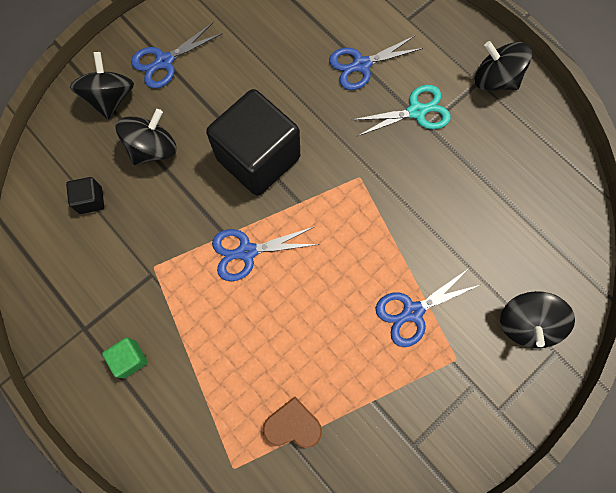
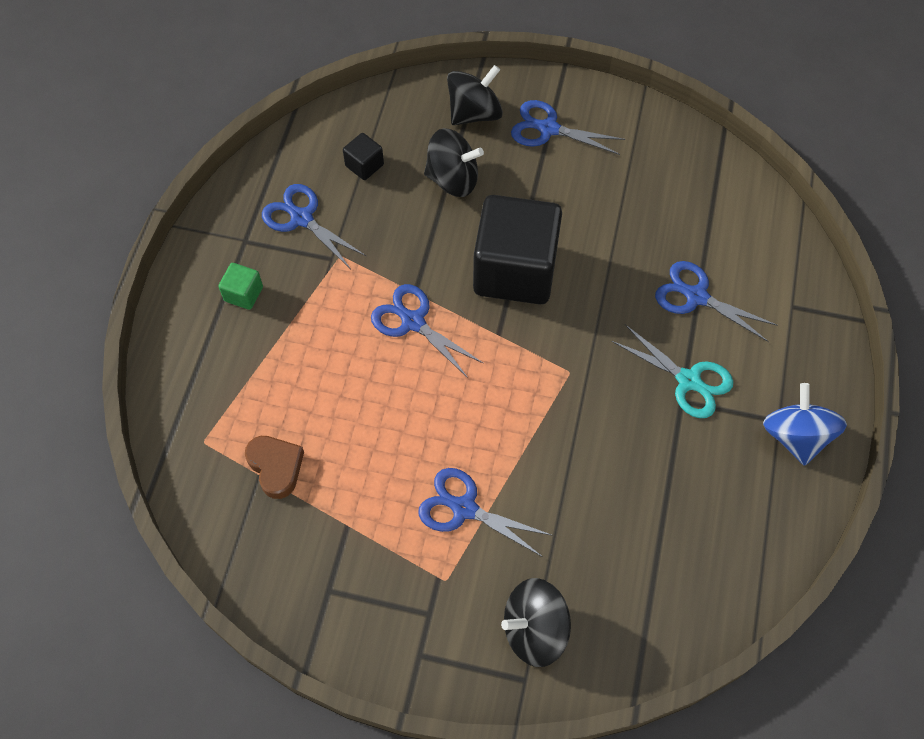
camera: 55 degrees right, 10 degrees down
(99, 274) = (302, 218): none -> blue scissors
(494, 80) = (795, 436): black spinning top -> blue spinning top

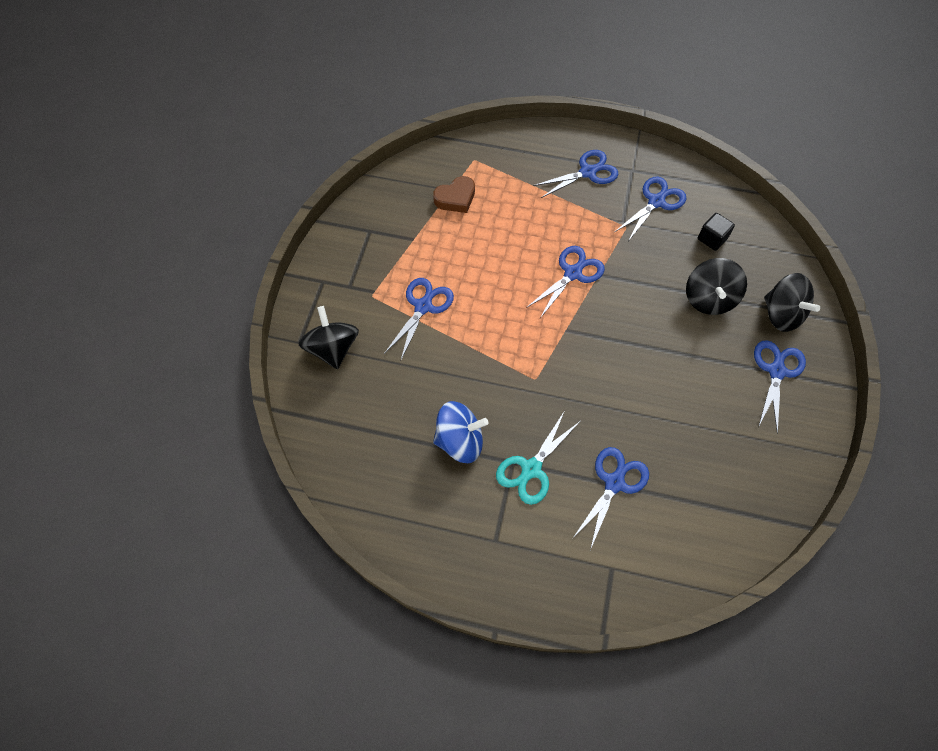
camera: 90 degrees right, 0 degrees up
(243, 294) = (587, 172): green cube -> blue scissors
(515, 270) = (626, 342): black cube -> none
(795, 436) = (481, 553): blue spinning top -> blue spinning top (460, 441)

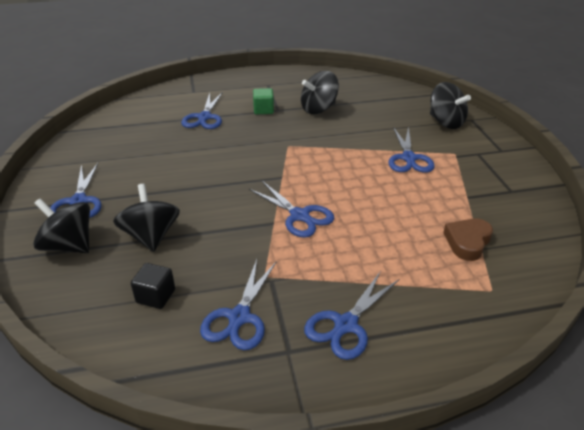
camera: 155 degrees right, 25 degrees down
(460, 441) = (318, 109): blue spinning top -> black spinning top
(531, 469) = (263, 110): turquoise scissors -> green cube
(572, 273) = (299, 216): blue scissors -> blue scissors turned 60 degrees counterclockwise

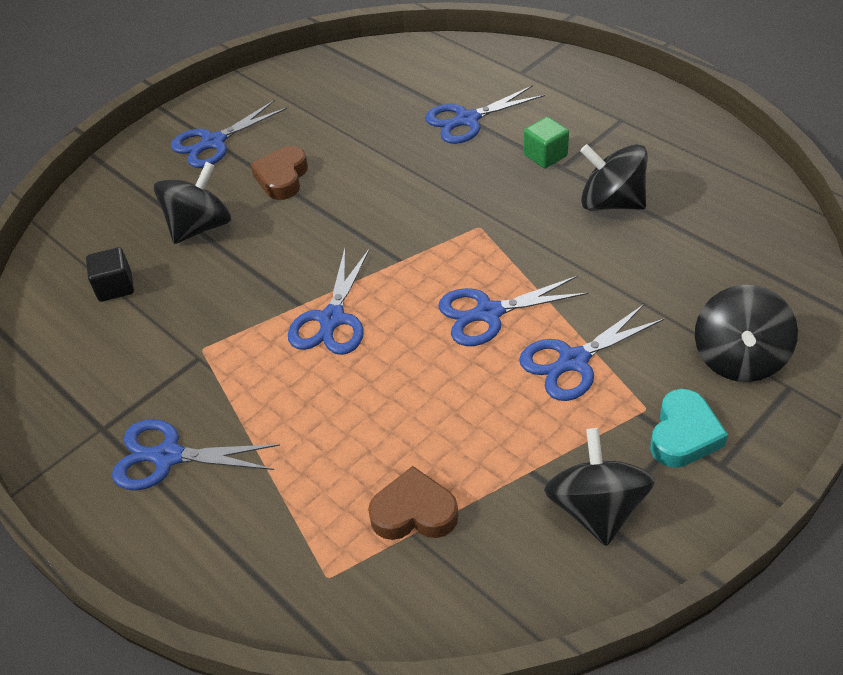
camera: 60 degrees right, 10 degrees up
(69, 245) = (144, 184): black spinning top -> black spinning top (596, 508)
(156, 189) = (282, 178): none -> brown heart
(239, 317) = (125, 364): blue scissors -> blue scissors (489, 313)
(477, 151) = (683, 435): none -> turquoise heart

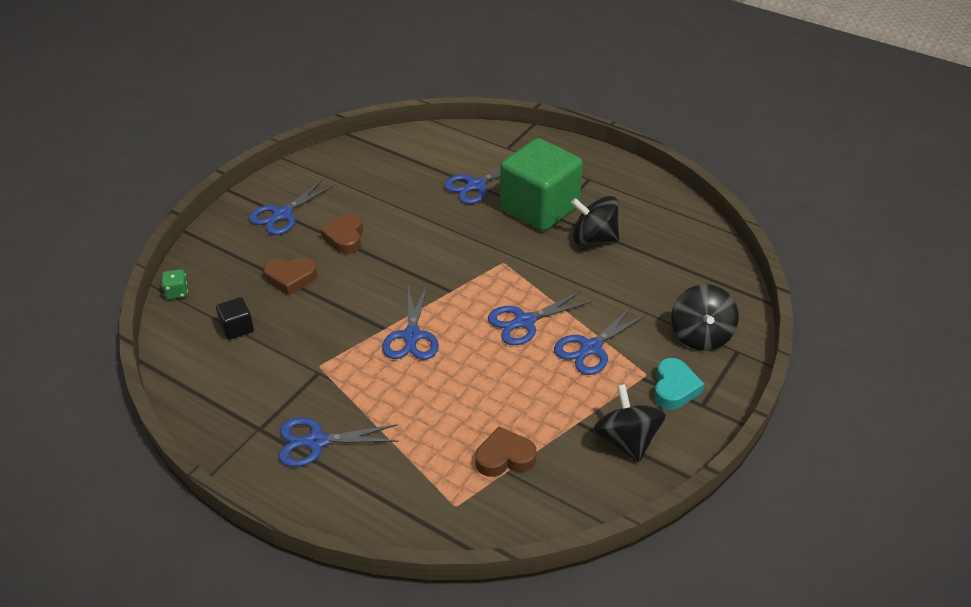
camera: 15 degrees left, 5 degrees down
(58, 233) = (177, 292): none -> green dice
(200, 226) = (291, 278): black spinning top -> brown heart
(545, 155) = (539, 208): green cube -> green cube, size x2.45

